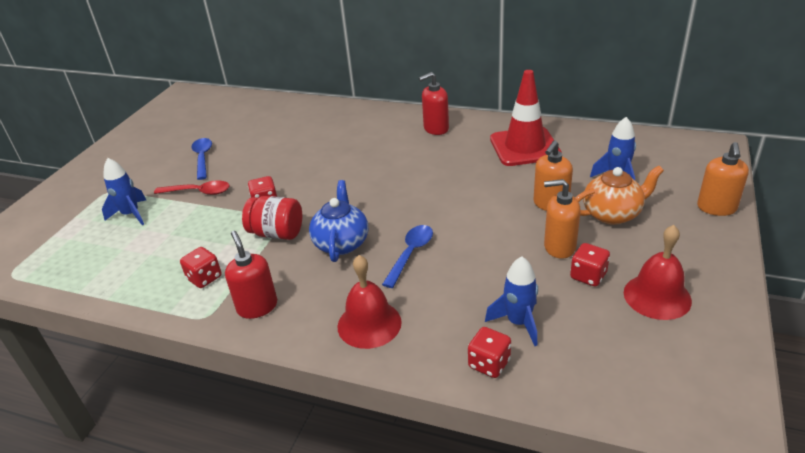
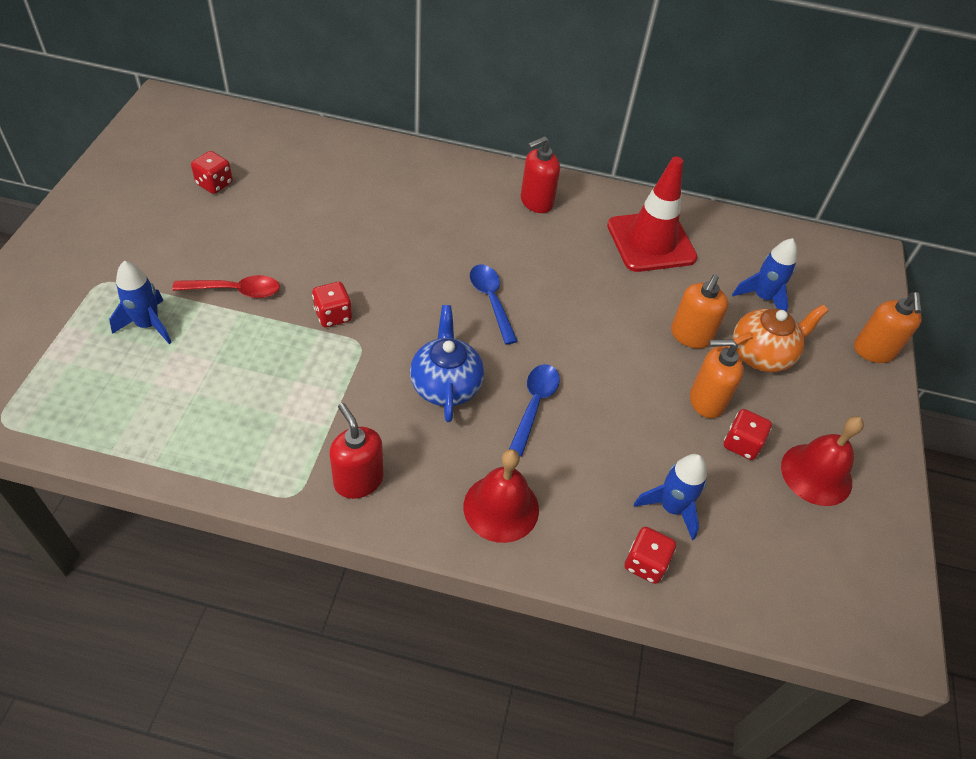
camera: 15 degrees left, 15 degrees up
(202, 158) = (226, 230): blue spoon -> blue spoon (491, 300)
(204, 278) = (279, 435): red dice -> red dice (214, 184)
(277, 233) = (359, 366): red jar -> none

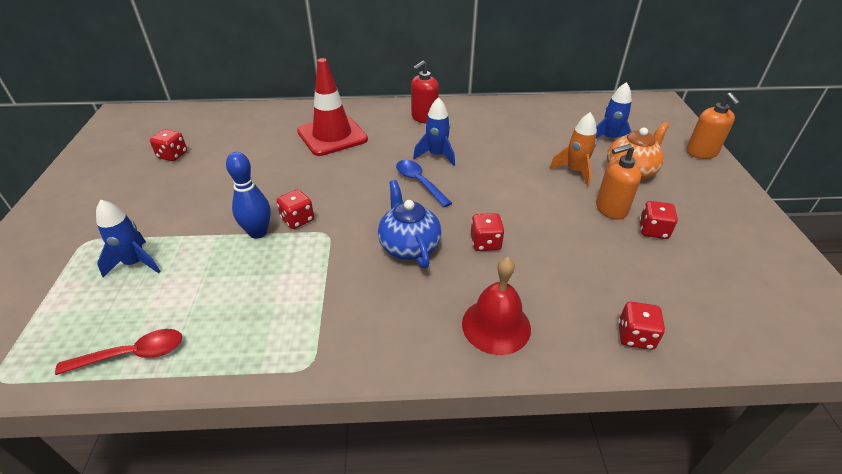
camera: 10 degrees left, 10 degrees down
(235, 290) = (209, 221): red spoon -> red spoon (133, 354)
(285, 321) = (258, 232): none -> blue bowling pin
(358, 480) = (363, 337): red soap dispenser -> none
(534, 405) = (485, 243): blue spoon -> red dice
(651, 242) = (515, 124): red traffic cone -> red traffic cone (332, 135)
(671, 508) = (630, 288): blue rocket -> blue rocket (436, 155)
(690, 335) = (575, 171): orange soap dispenser -> orange rocket
(816, 474) = (718, 236): red bell -> none

